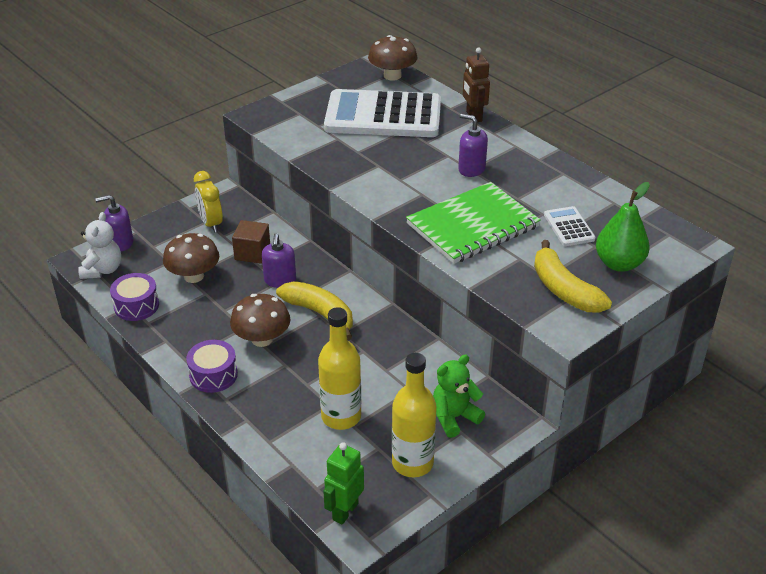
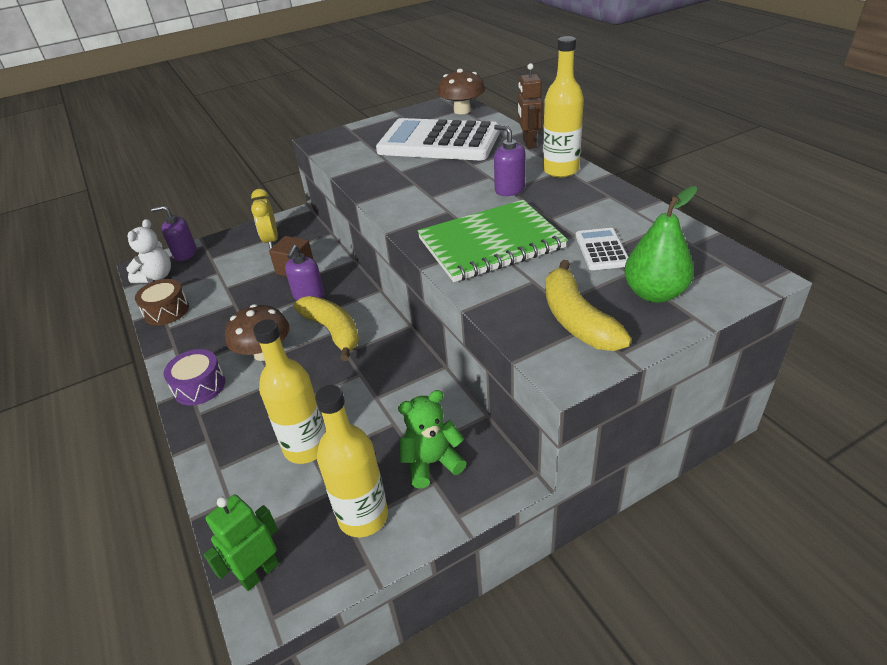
camera: 15 degrees right, 0 degrees up
(136, 305) = (166, 311): purple drum -> brown drum
(194, 276) = (232, 287): brown mushroom -> none
(512, 147) = (560, 170): none -> yellow bottle

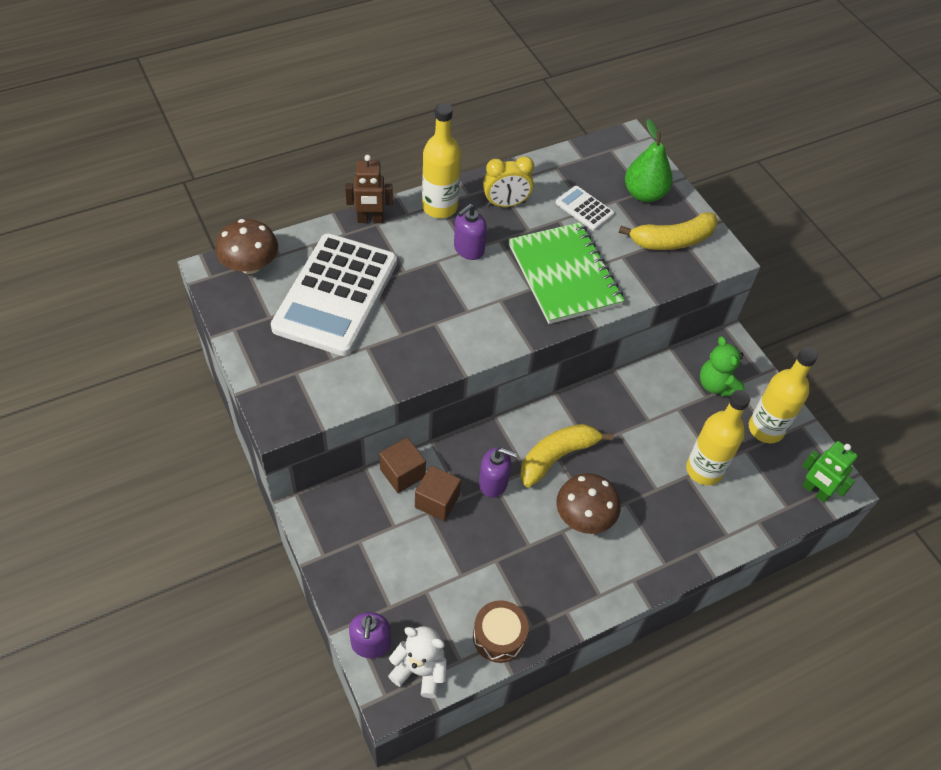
camera: 95 degrees left, 15 degrees up
(199, 386) = (629, 571): purple drum -> none
(271, 241) = (365, 536): yellow clock -> yellow clock (506, 204)
(323, 250) = (402, 473): none -> brown cube
(601, 250) = (584, 209): white calculator -> white calculator turned 45 degrees clockwise

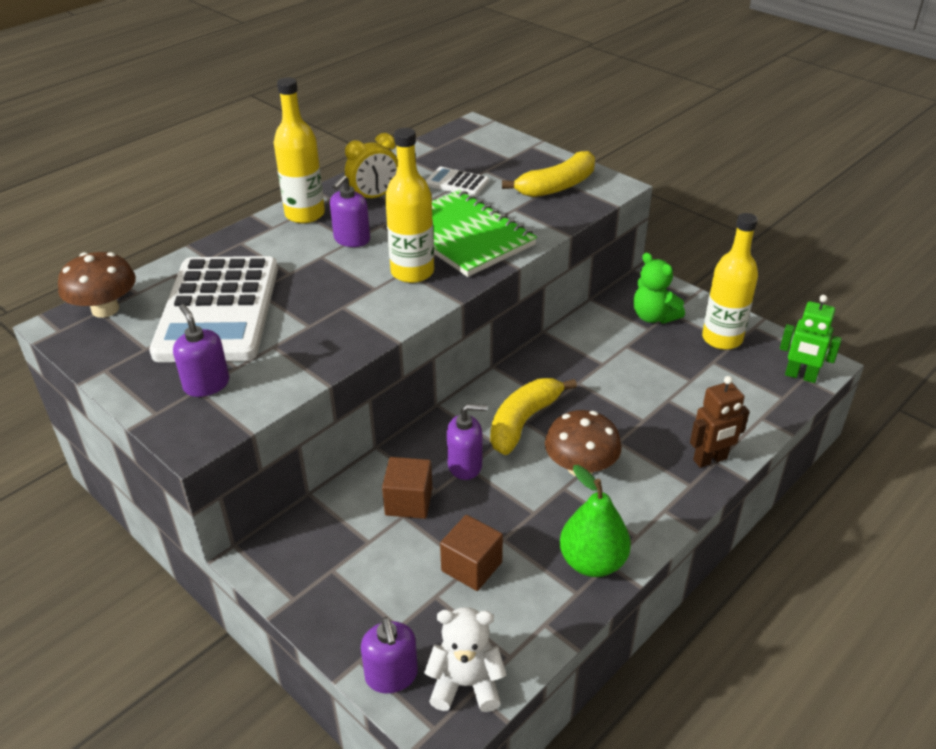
camera: 15 degrees left, 15 degrees down
(304, 369) = (206, 384): none -> purple soap dispenser
(370, 220) = (232, 241): brown robot -> brown robot (710, 460)
(402, 473) = (356, 486): brown cube -> brown cube (471, 566)
(499, 636) = (544, 615): brown drum -> none
(644, 194) = (510, 160): green pear -> green pear (592, 562)
(704, 470) = (682, 389): yellow bottle -> yellow bottle (412, 272)

